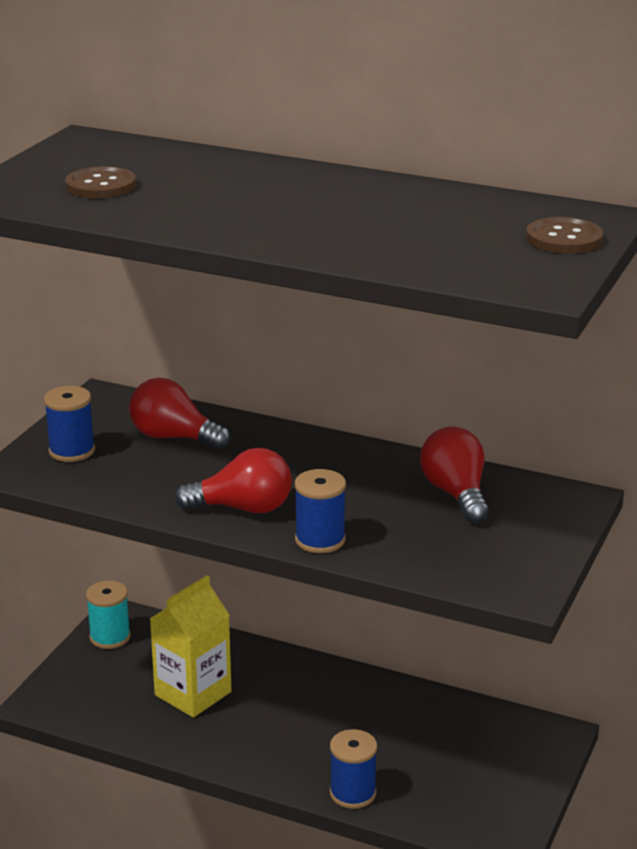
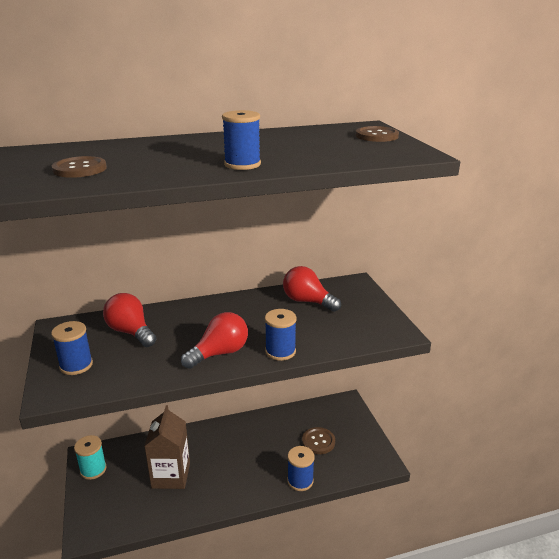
camera: 40 degrees left, 0 degrees up
(174, 437) = (130, 332): red light bulb -> red light bulb turned 60 degrees clockwise
(193, 693) = (171, 475): yellow carton -> brown carton
(279, 232) = (242, 164): none -> blue spool
(440, 761) = (318, 441): none -> brown button

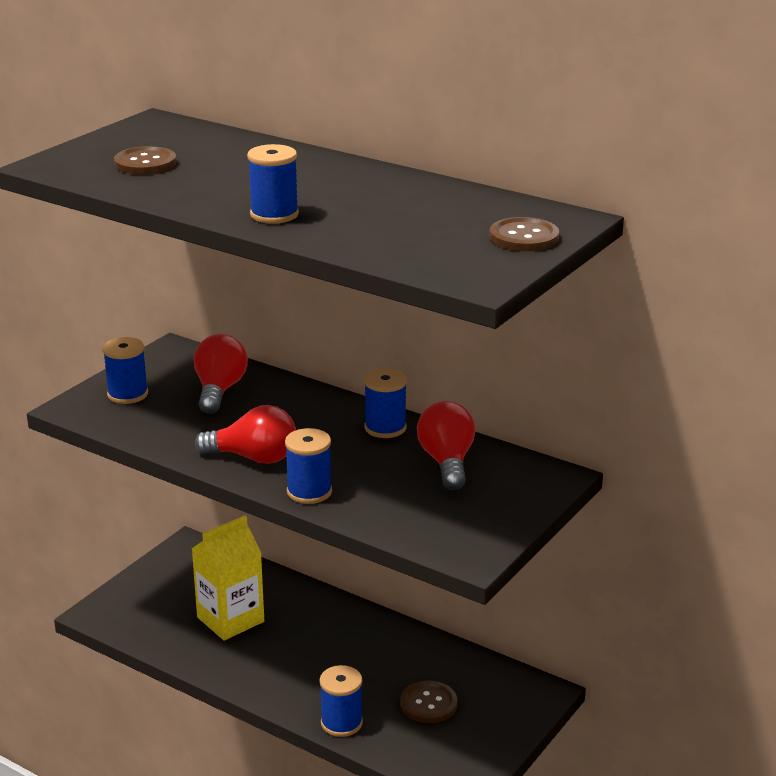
camera: 50 degrees right, 0 degrees up
(93, 469) = (175, 562): turquoise spool -> none
(171, 475) = (230, 619): brown carton -> yellow carton
(251, 302) = (385, 428): none -> blue spool

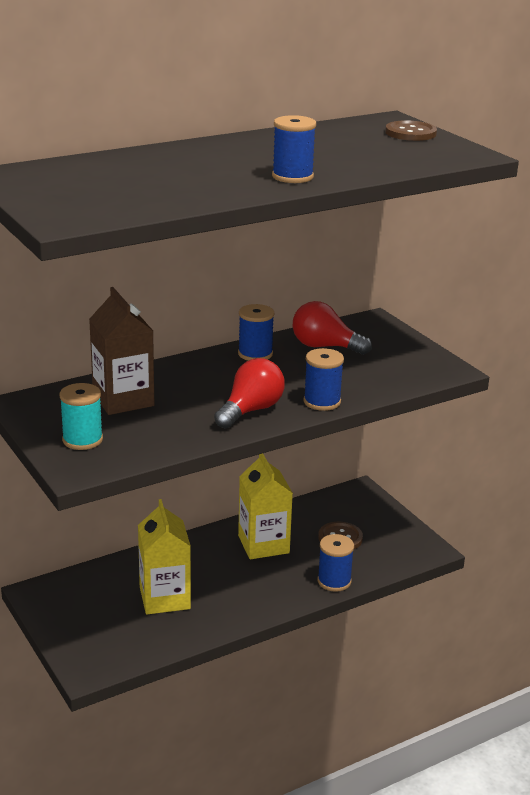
camera: 65 degrees left, 0 degrees up
(127, 394) = (82, 440): blue spool -> turquoise spool
(145, 163) = (114, 192): brown button -> none
(219, 390) = (123, 400): red light bulb -> brown carton
(370, 652) = (263, 544): none -> yellow carton

